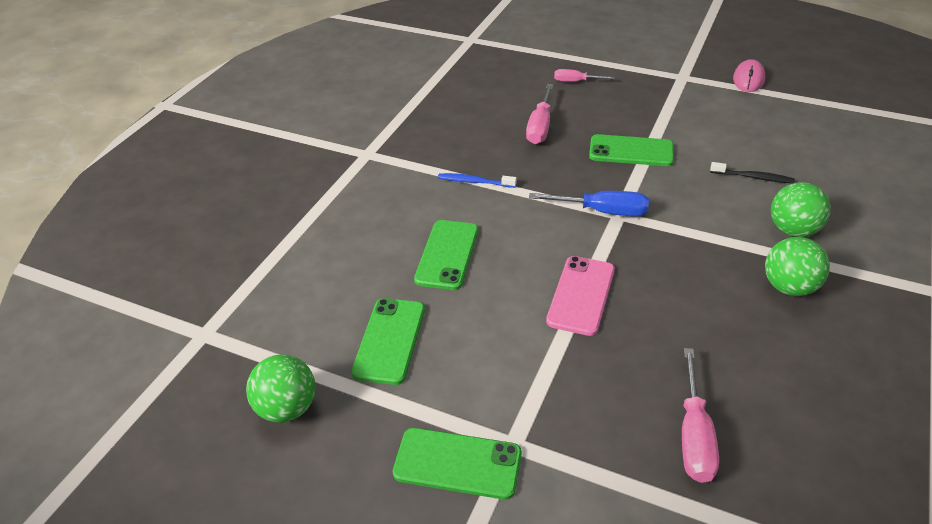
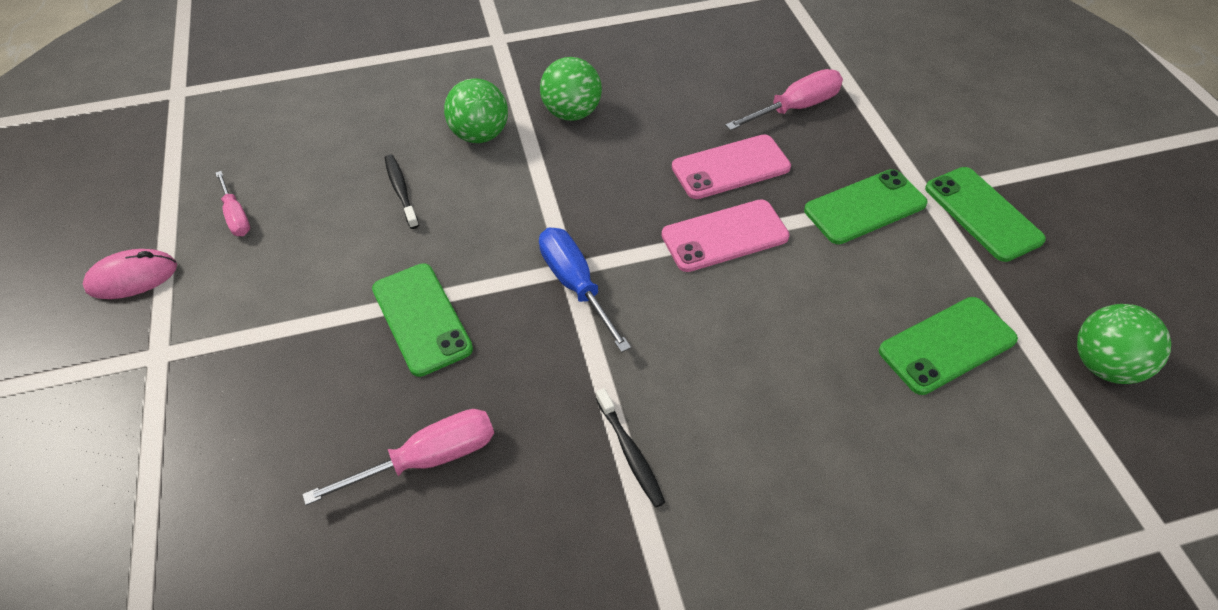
camera: 130 degrees left, 10 degrees up
(447, 255) = (787, 383): green phone -> green phone (865, 207)
(474, 182) = (630, 453): blue toothbrush -> black toothbrush
(576, 81) = (244, 493): pink screwdriver -> pink screwdriver (236, 216)
(648, 340) = (730, 167): none -> pink phone

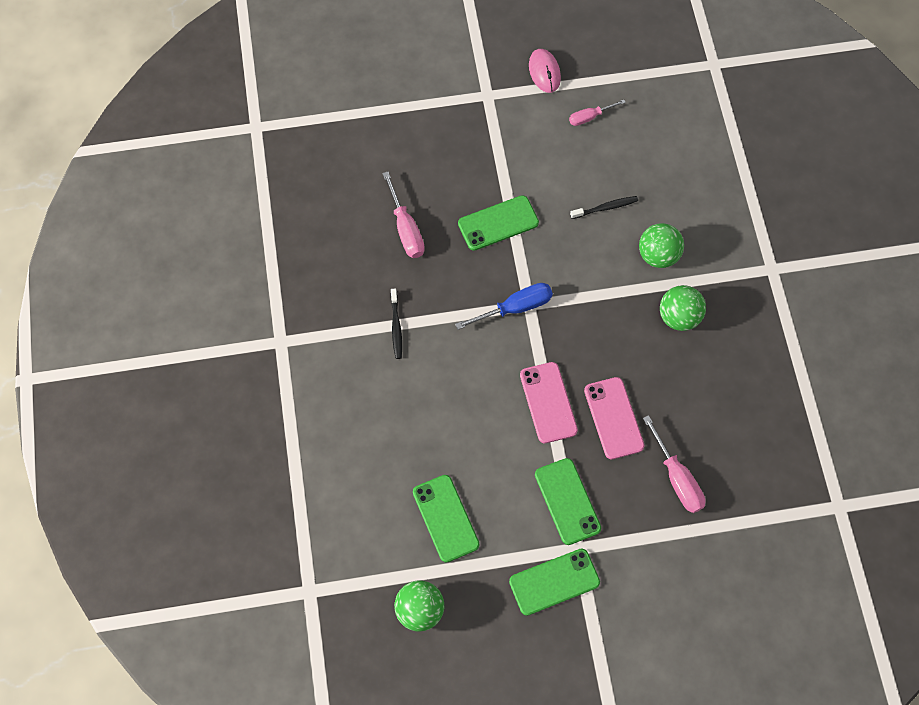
camera: 95 degrees right, 15 degrees up
(630, 453) = (396, 327): black toothbrush -> black toothbrush turned 75 degrees counterclockwise

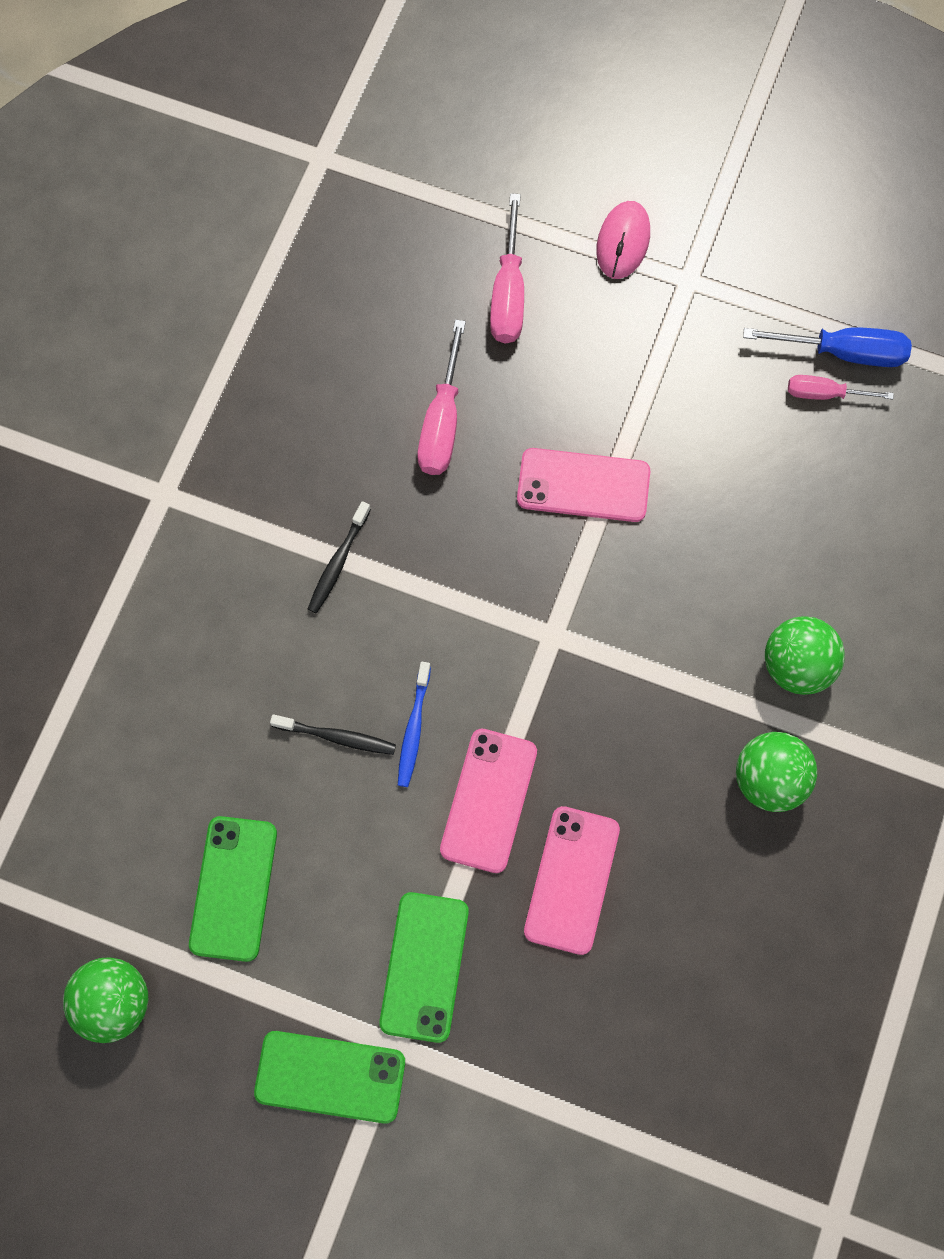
camera: 30 degrees right, 5 degrees up
(488, 388) = (414, 729): none -> blue toothbrush
(498, 223) = (583, 485): green phone -> pink phone
(515, 308) = (528, 629): blue screwdriver -> blue screwdriver (843, 352)
(544, 72) = (797, 288): pink mouse -> pink mouse (623, 242)
(605, 208) = (761, 548): black toothbrush -> black toothbrush (337, 737)
(676, 477) = (610, 1027): pink screwdriver -> pink screwdriver (508, 293)

